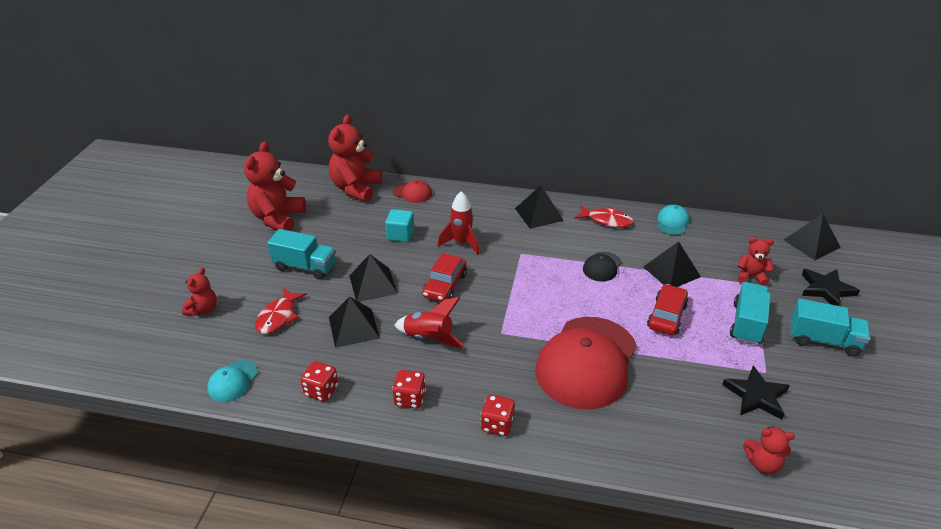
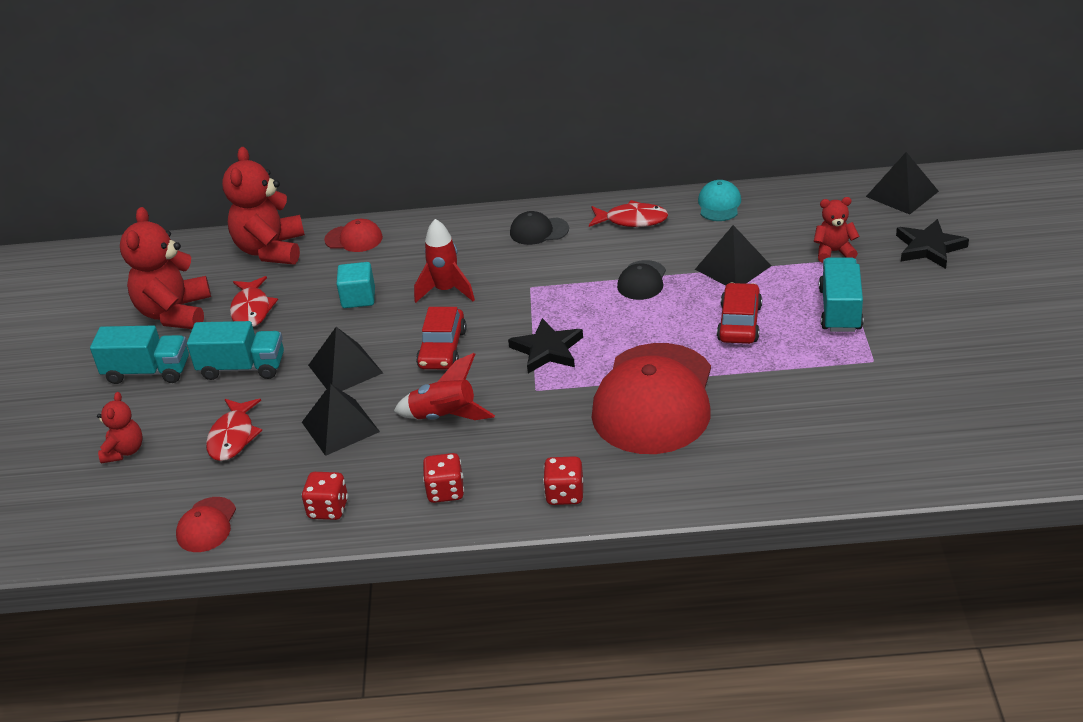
camera: 10 degrees left, 0 degrees up
(233, 381) = (206, 525): turquoise cap -> red cap
(327, 227) = (251, 309): none -> red fish
(539, 214) = (539, 231): black pyramid -> black cap
(756, 395) = (867, 390): black star -> black star (547, 350)
(762, 463) = (888, 461): red teddy bear -> none
(823, 340) = (935, 309): turquoise truck -> turquoise truck (147, 372)

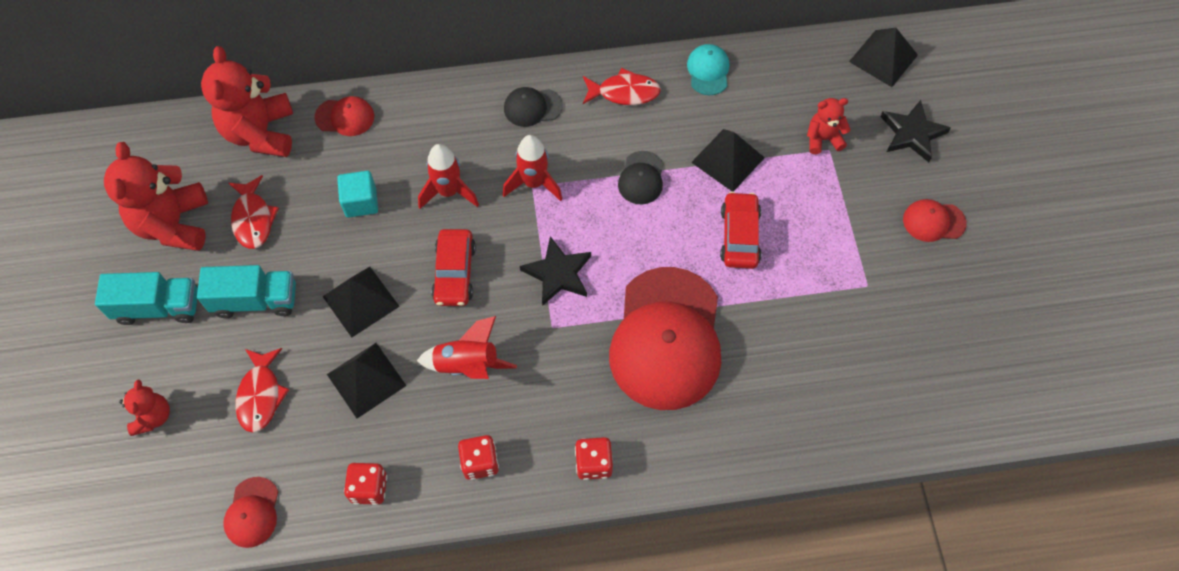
camera: 10 degrees left, 25 degrees up
(532, 284) = (534, 183): none -> red rocket
(840, 310) = (833, 218): turquoise truck -> none
(948, 312) = (933, 221): none -> red cap

